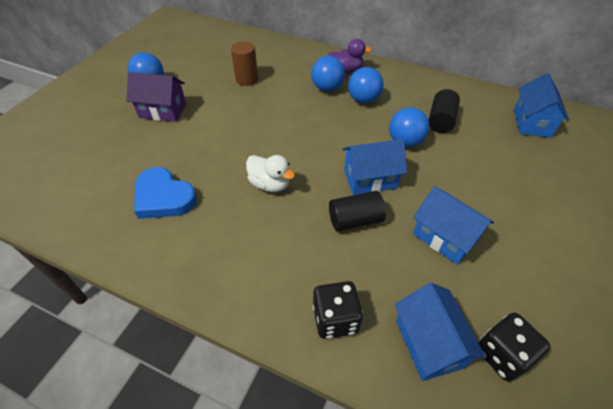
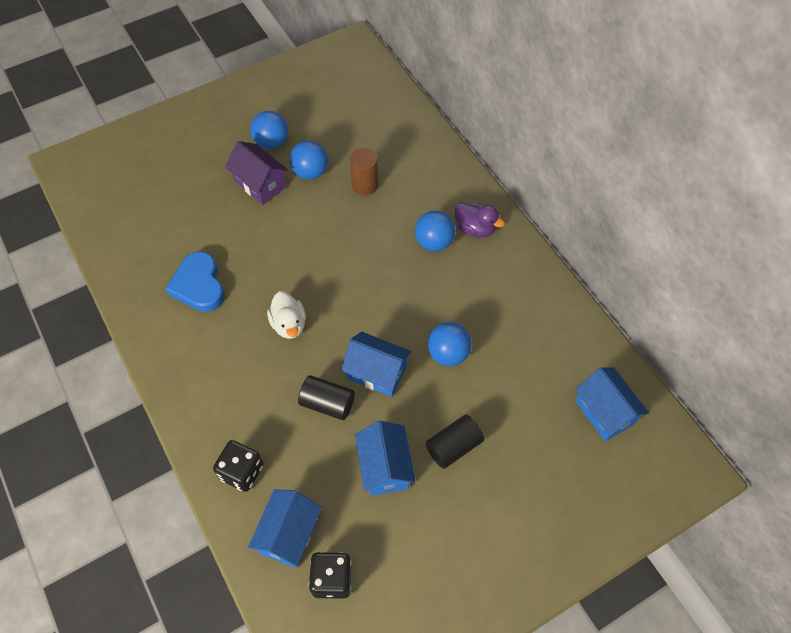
camera: 35 degrees right, 10 degrees up
(363, 100) = (457, 279): blue ball -> blue ball (310, 172)
(440, 121) = (509, 351): black cylinder -> black cylinder (453, 446)
(532, 123) = (604, 412): blue house -> blue house turned 75 degrees counterclockwise

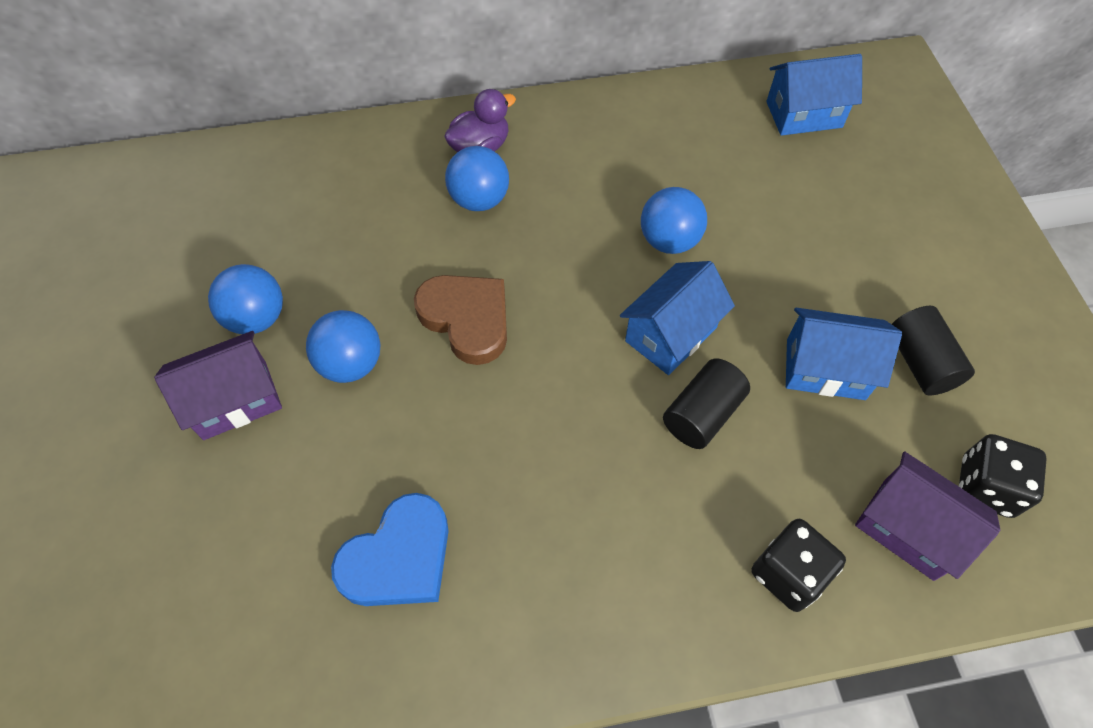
camera: 70 degrees left, 0 degrees up
(199, 285) = (399, 558): blue heart -> blue heart turned 45 degrees counterclockwise
(271, 142) = (155, 359): blue ball -> blue ball (351, 364)
(289, 324) = (541, 430): white duck -> none
(289, 534) = (908, 528): blue house -> purple house
(346, 265) = (467, 319): none -> brown heart
(365, 185) = (328, 252): brown cylinder -> none
(453, 446) = (812, 279): black cylinder -> black cylinder (920, 362)

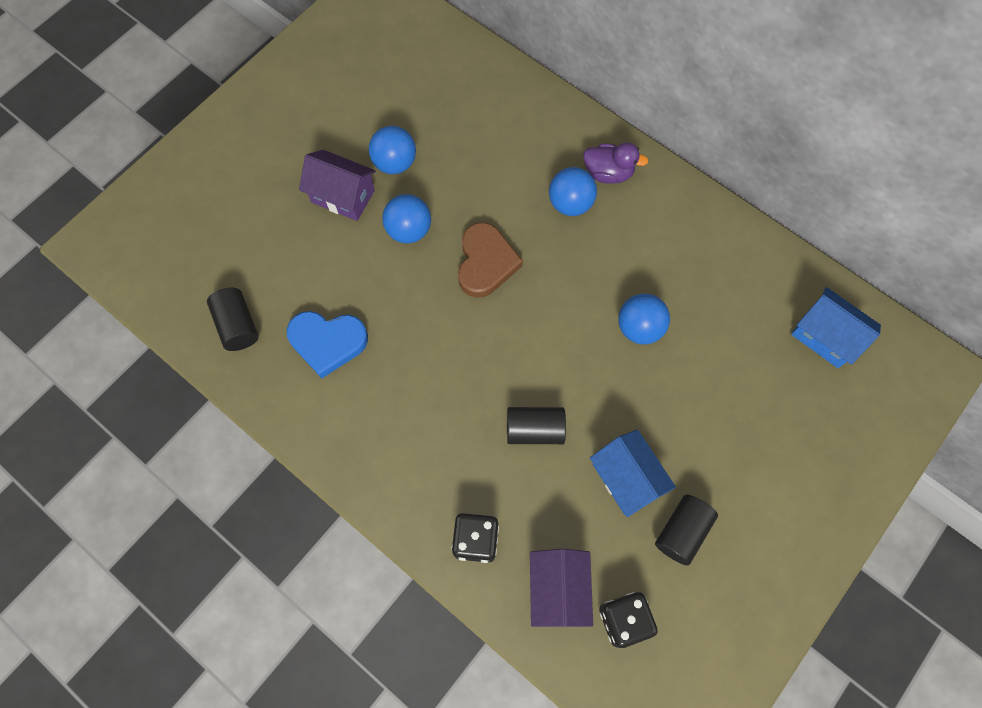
camera: 50 degrees right, 10 degrees up
(267, 656) = (237, 325): none -> black cylinder
(671, 334) = (573, 376): blue house -> none

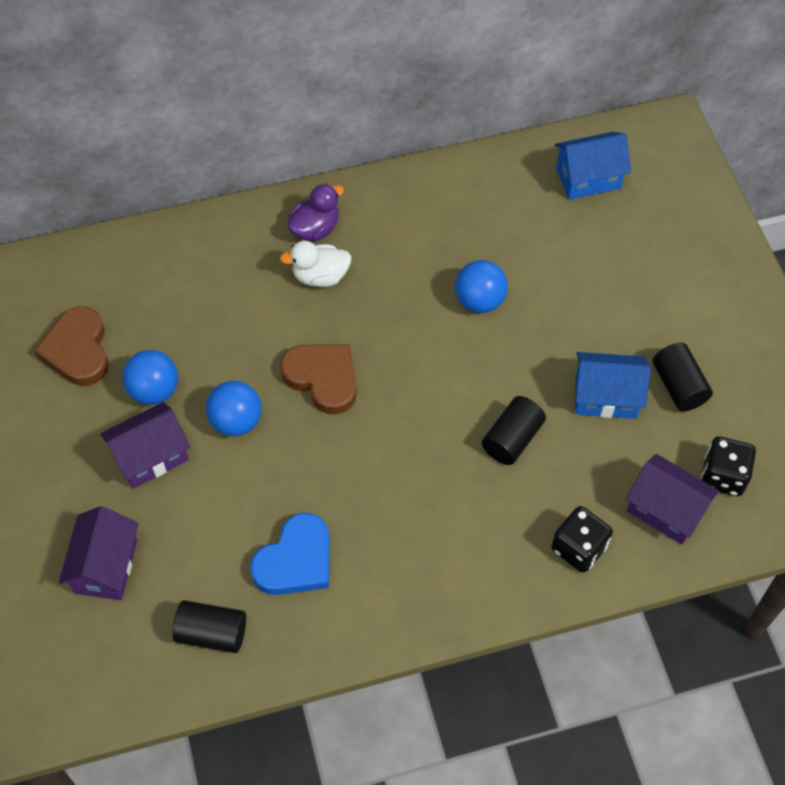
camera: 55 degrees left, 10 degrees down
(243, 226) = (106, 566): none -> purple house
(390, 96) = (78, 350): none -> brown heart
(570, 203) = (320, 276): blue ball -> white duck

